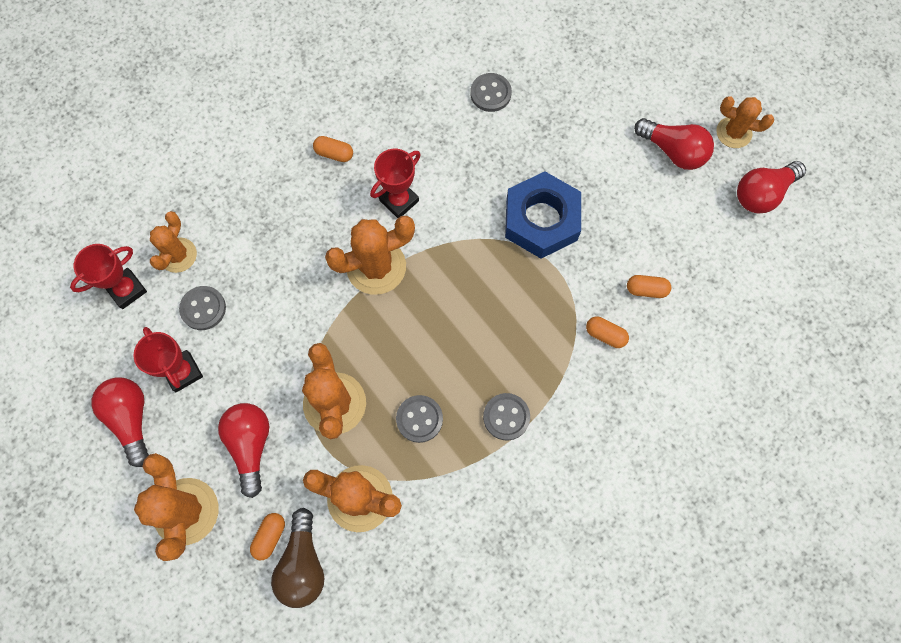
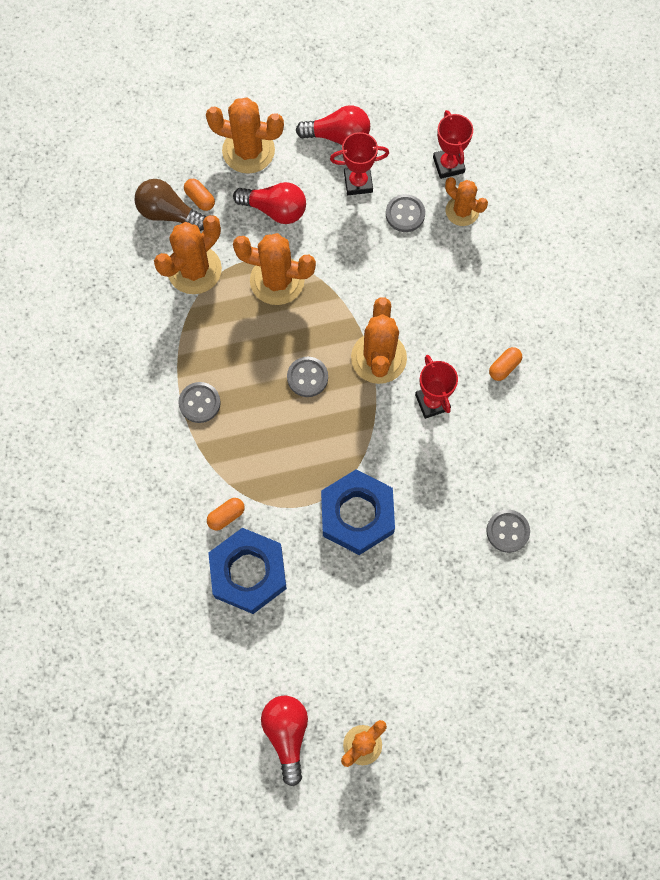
camera: 115 degrees right, 0 degrees up
(419, 419) = (232, 337): grey button -> grey button (307, 377)
(646, 289) = (248, 573): orange capsule -> blue nut
(673, 151) = (369, 673): red light bulb -> none

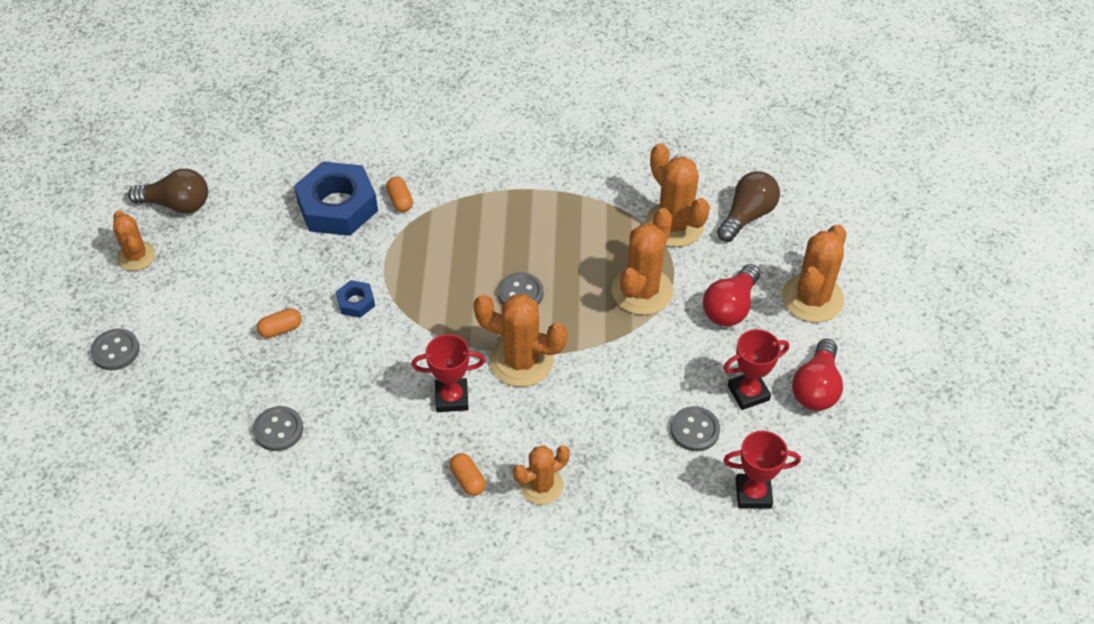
camera: 105 degrees right, 20 degrees down
(199, 403) = (524, 202): grey button -> grey button (115, 351)
(200, 199) = (759, 245): orange capsule -> orange capsule (280, 329)
(287, 734) = (177, 204): red light bulb -> brown light bulb
(357, 515) = (356, 302): blue nut -> blue nut, size x0.46
(358, 182) = (748, 393): red trophy -> red trophy turned 60 degrees clockwise
(462, 211) = (684, 491): orange cactus -> orange cactus (541, 486)

